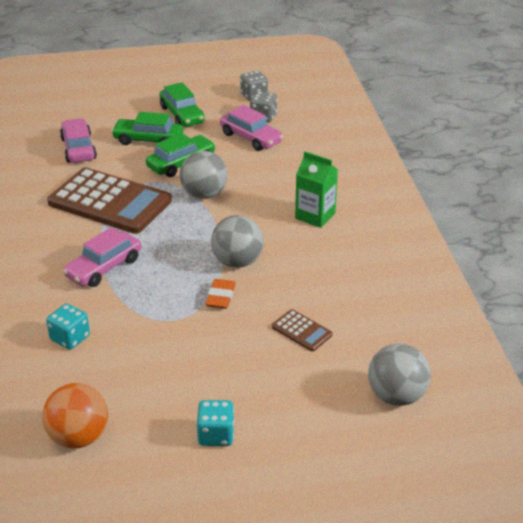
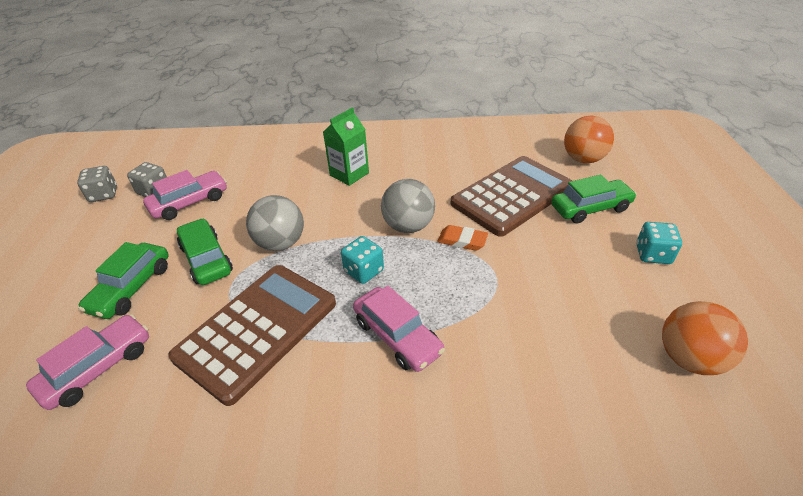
camera: 80 degrees left, 5 degrees up
(70, 338) = (530, 370): turquoise dice -> turquoise dice (363, 271)
(78, 149) = (98, 368): pink car -> pink car turned 135 degrees clockwise
(182, 115) = (95, 254): green car -> green car (590, 208)
(301, 331) = (512, 196): brown calculator -> brown calculator, size x2.36
(396, 396) = (583, 159): grey ball -> orange ball

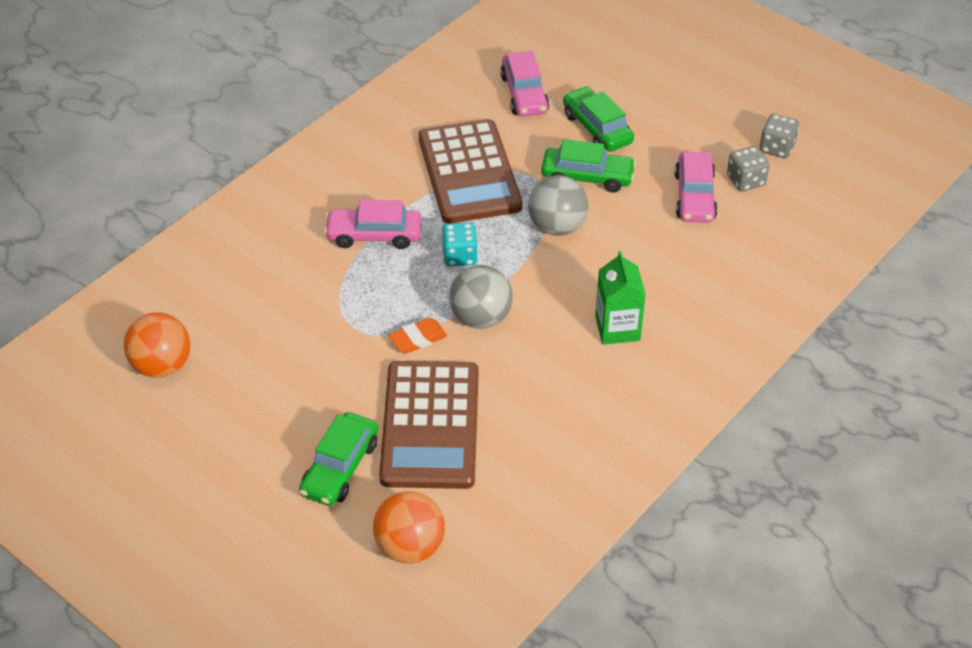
camera: 130 degrees right, 5 degrees up
(653, 254) = (242, 450): turquoise dice -> none

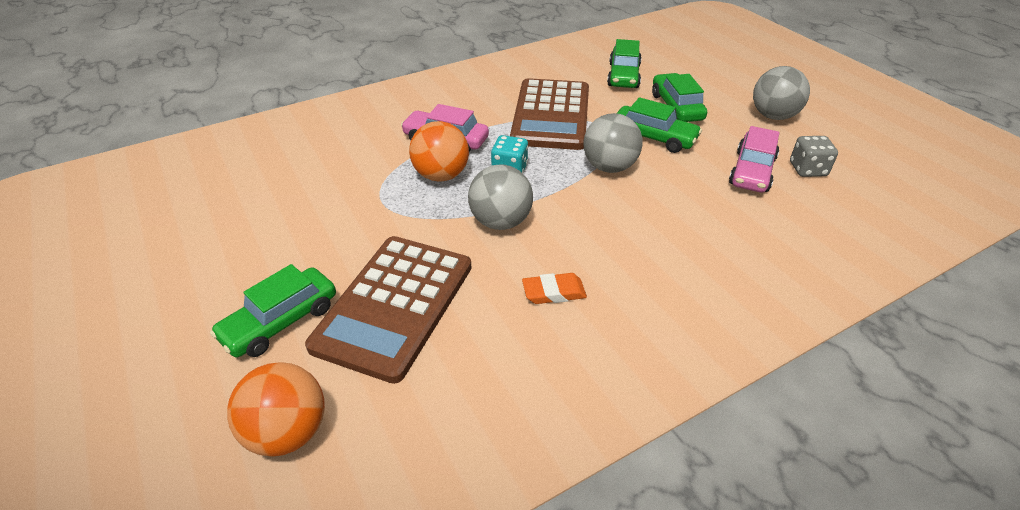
camera: 20 degrees right, 5 degrees down
(162, 366) = (204, 193): orange ball -> orange ball (441, 175)
(418, 339) = (432, 225): orange eraser -> orange eraser (554, 292)
(524, 94) = (623, 75): pink car -> green car
(617, 328) = (632, 263): green carton -> none
(699, 117) = (773, 116): none -> grey ball
(777, 148) = (845, 151): grey dice -> none

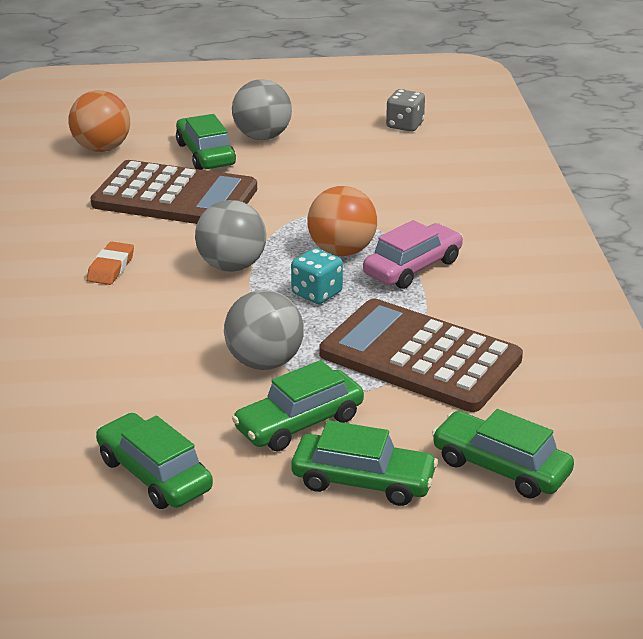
camera: 115 degrees right, 10 degrees down
(394, 305) = (175, 197): brown calculator -> brown calculator turned 150 degrees clockwise
(752, 171) = (154, 474): pink car -> green car
(773, 116) = (261, 578): grey ball -> grey ball (262, 137)
(807, 169) = (111, 531): grey dice -> grey dice (405, 125)

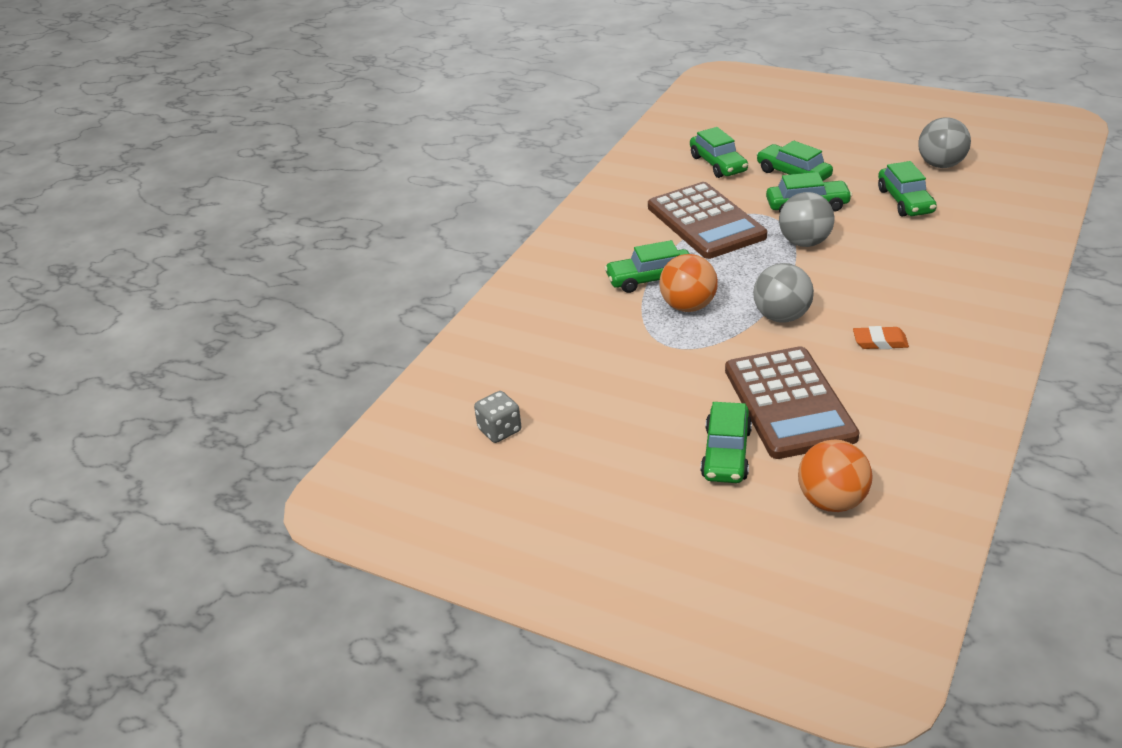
camera: 145 degrees left, 5 degrees up
(111, 268) = (880, 342): orange eraser -> orange eraser turned 45 degrees clockwise
(175, 197) = (788, 403): brown calculator -> brown calculator turned 150 degrees counterclockwise
(262, 137) = (651, 461): grey ball -> grey ball (941, 165)
(317, 293) = (735, 278): turquoise dice -> none
(413, 267) = (650, 279): pink car -> green car

